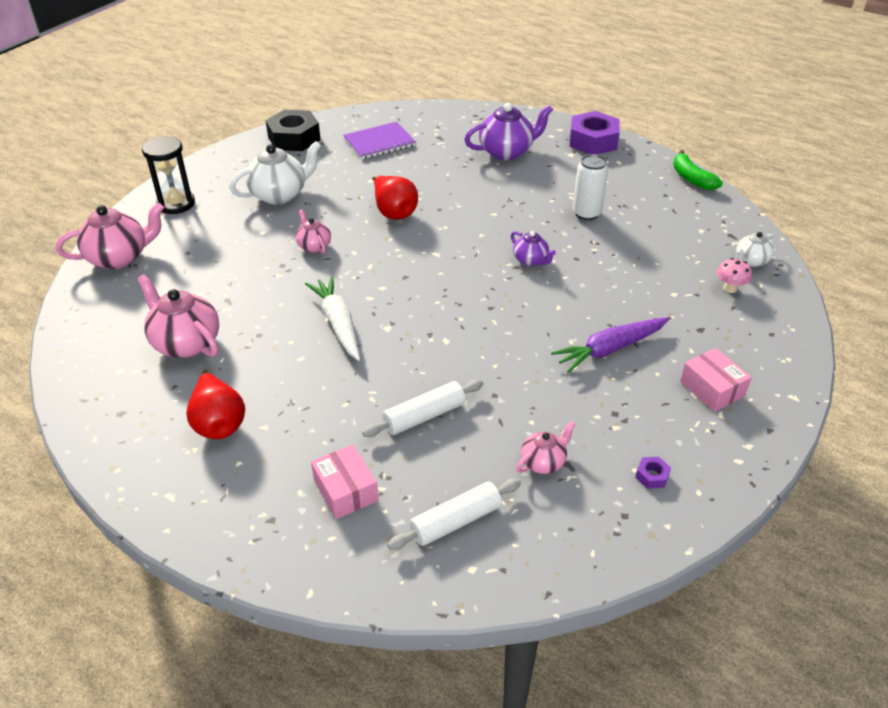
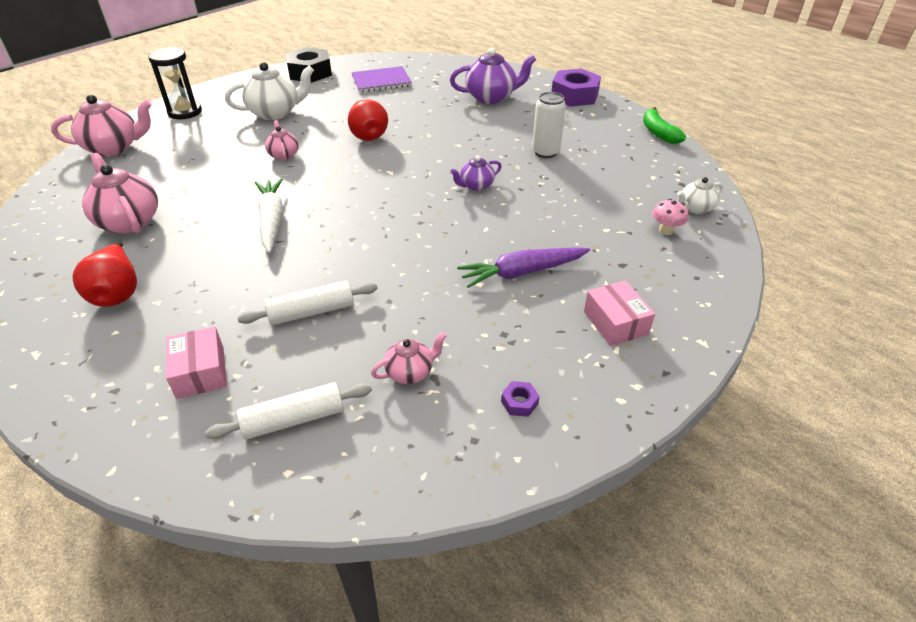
camera: 10 degrees right, 0 degrees up
(531, 260) = (476, 186): purple teapot -> purple teapot turned 90 degrees clockwise

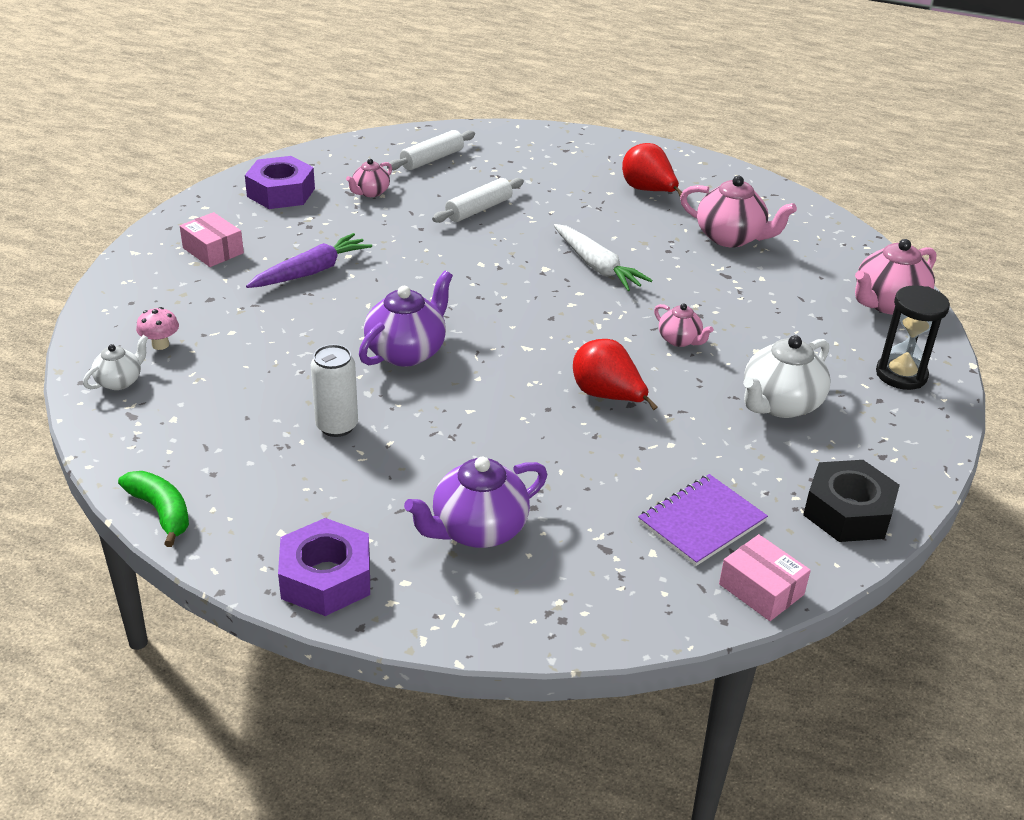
camera: 155 degrees right, 5 degrees down
(200, 372) = (521, 166): pink box -> pink box (761, 589)
(476, 186) = (407, 352): purple teapot -> purple teapot, size x1.79
(519, 402) = (281, 192): purple nut -> purple nut, size x2.42

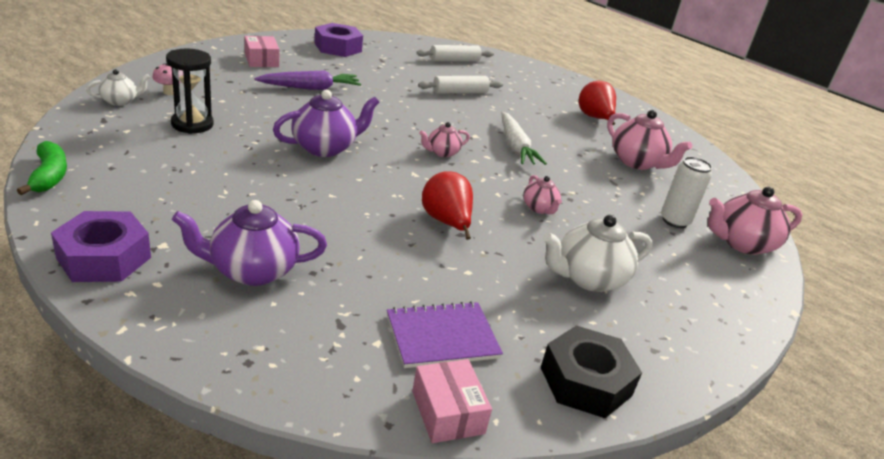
camera: 20 degrees right, 5 degrees down
(337, 426) = (227, 171): white can -> white can (675, 221)
(370, 192) = (395, 63): pink teapot -> pink teapot (442, 152)
(901, 375) = (718, 296): black hourglass -> black hourglass (192, 124)

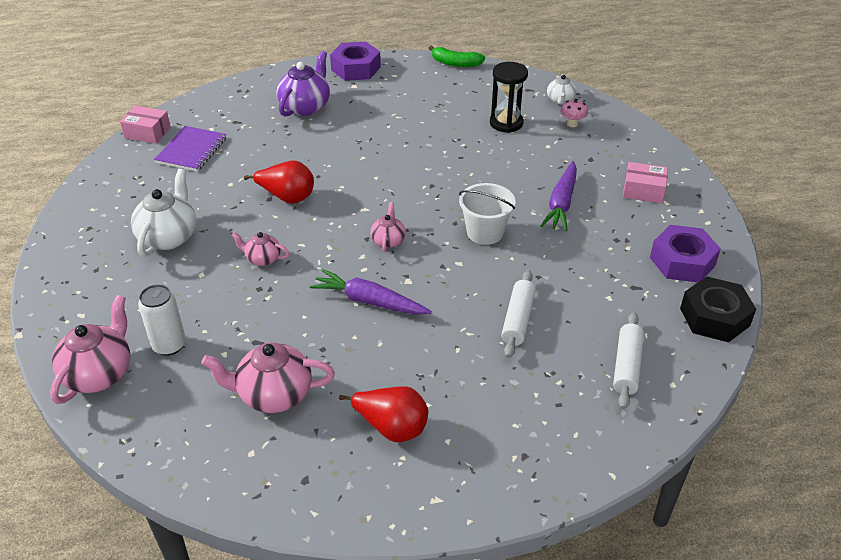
camera: 130 degrees right, 10 degrees up
(325, 148) = (434, 175): purple teapot -> none
(383, 113) = (485, 232): none -> white bucket
(515, 146) = (369, 301): white carrot -> purple carrot
(585, 381) = (107, 185): black nut -> black nut (714, 317)

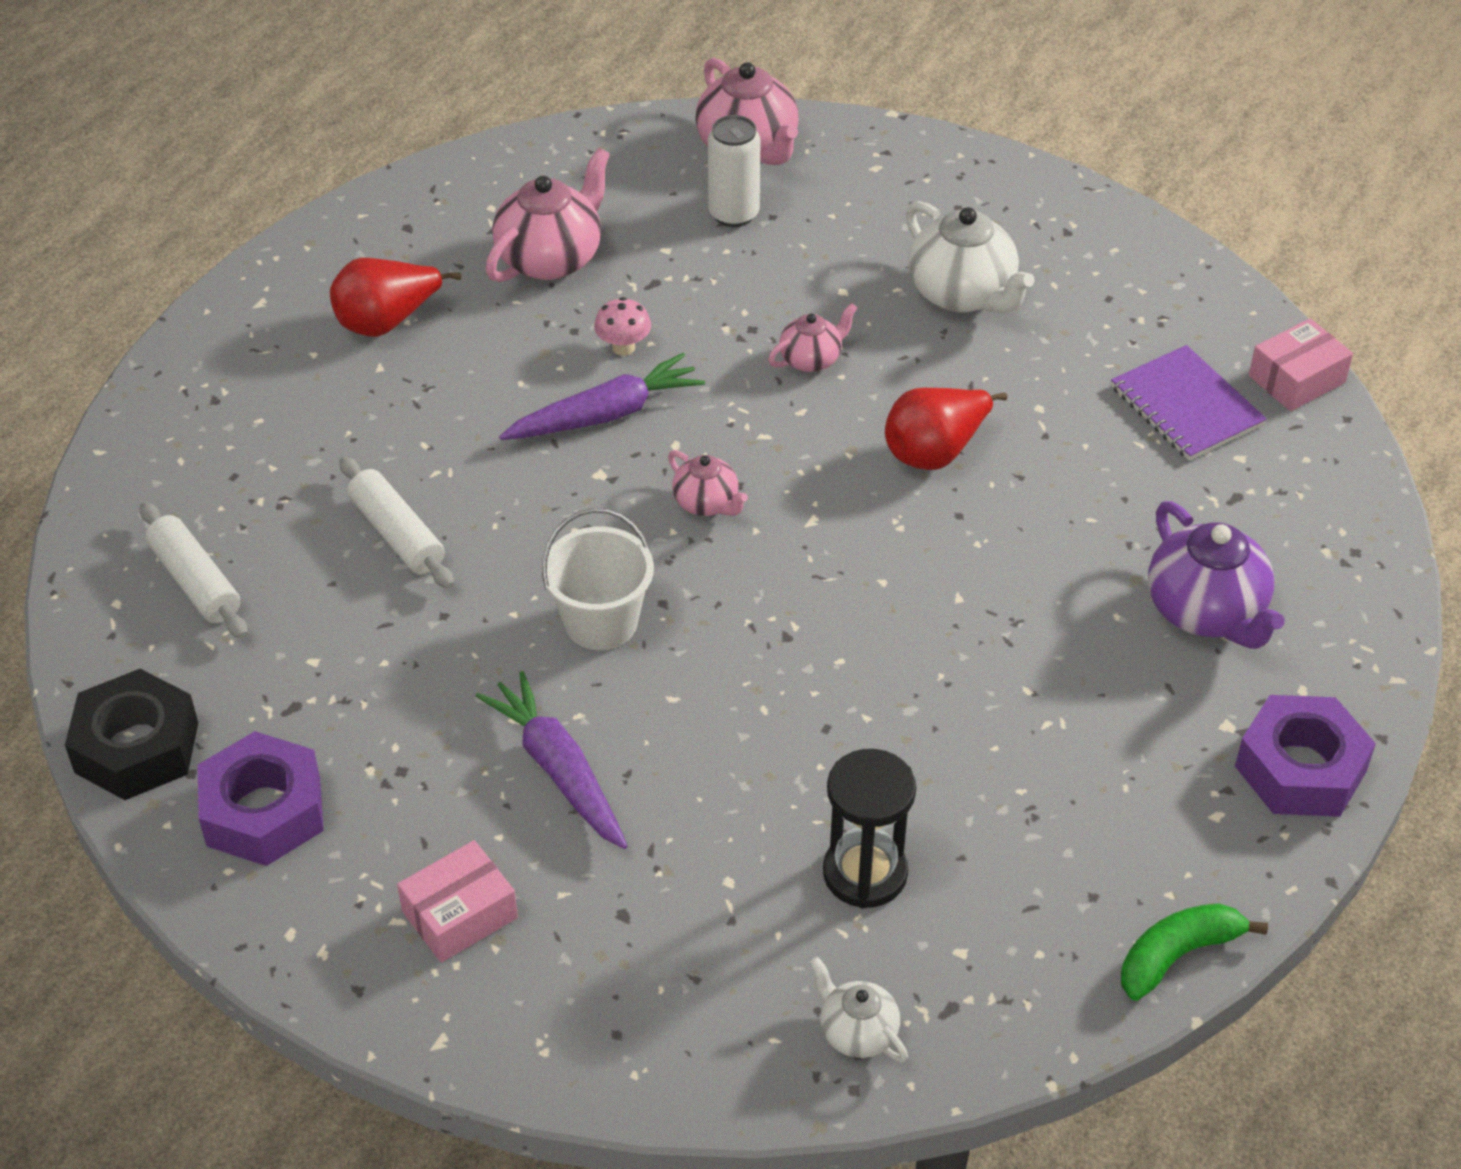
camera: 130 degrees right, 5 degrees up
(572, 124) = (756, 980): pink mushroom -> pink mushroom (623, 347)

